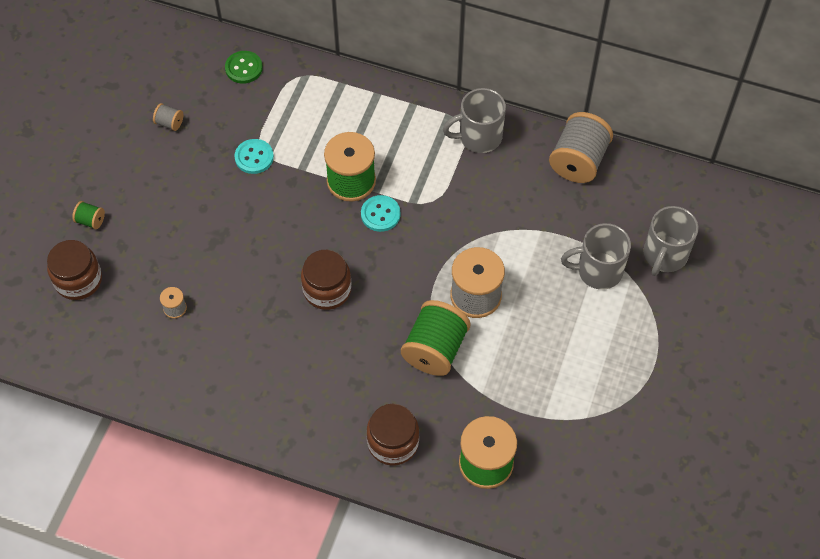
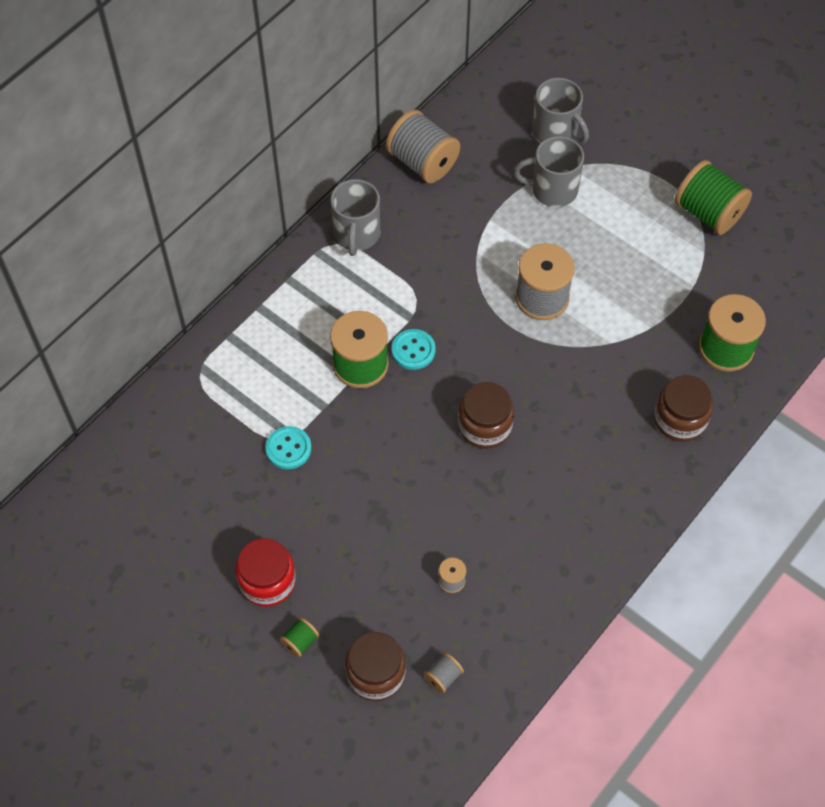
camera: 70 degrees left, 0 degrees up
(134, 182) = (267, 581): none -> red jar
(169, 123) = (201, 522): grey spool -> grey spool (443, 677)
(244, 68) = (161, 425): green button -> none
(435, 349) = (589, 351): green spool -> green spool (708, 213)
(598, 271) = (552, 190): grey mug -> grey mug turned 75 degrees clockwise

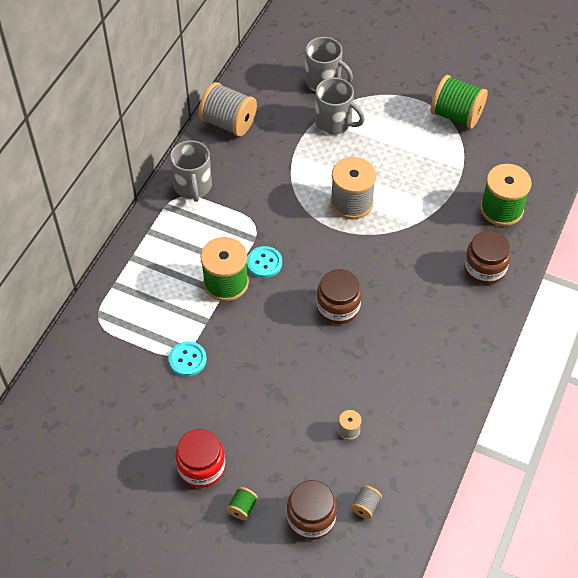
camera: 15 degrees left, 5 degrees down
(552, 190) = (334, 123): grey mug -> grey mug turned 135 degrees counterclockwise

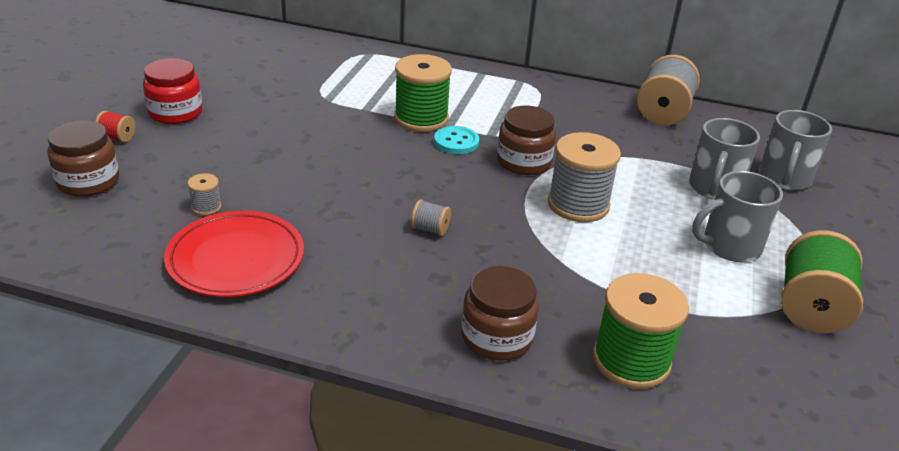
camera: 80 degrees right, 20 degrees down
(187, 359) = (313, 100): turquoise button -> none
(193, 186) = (554, 95): grey mug -> grey mug (729, 246)
(242, 507) = (117, 137): green spool -> red spool
(338, 307) = (398, 196): brown jar -> brown jar (523, 162)
(365, 506) = (90, 221): grey spool -> grey spool (430, 229)
(411, 407) = (236, 259): none -> red plate

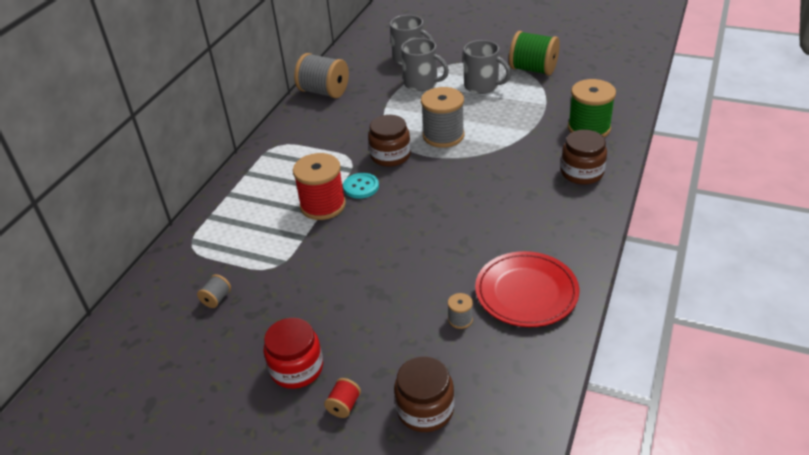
camera: 80 degrees left, 5 degrees up
(421, 118) = (323, 205): green spool -> red spool
(430, 229) = (478, 199): grey spool -> grey spool (216, 299)
(729, 246) = (482, 86): grey mug -> grey mug turned 45 degrees counterclockwise

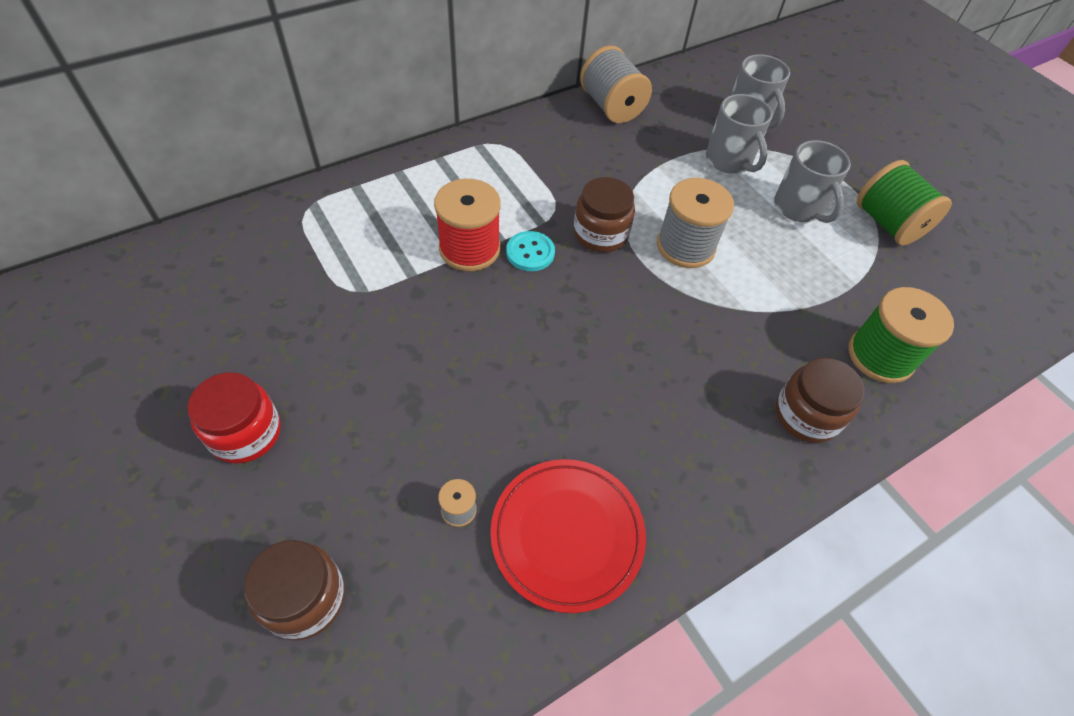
camera: 30 degrees right, 15 degrees up
(216, 299) = (264, 289): grey spool -> none
(344, 405) = (239, 519): red spool -> none

